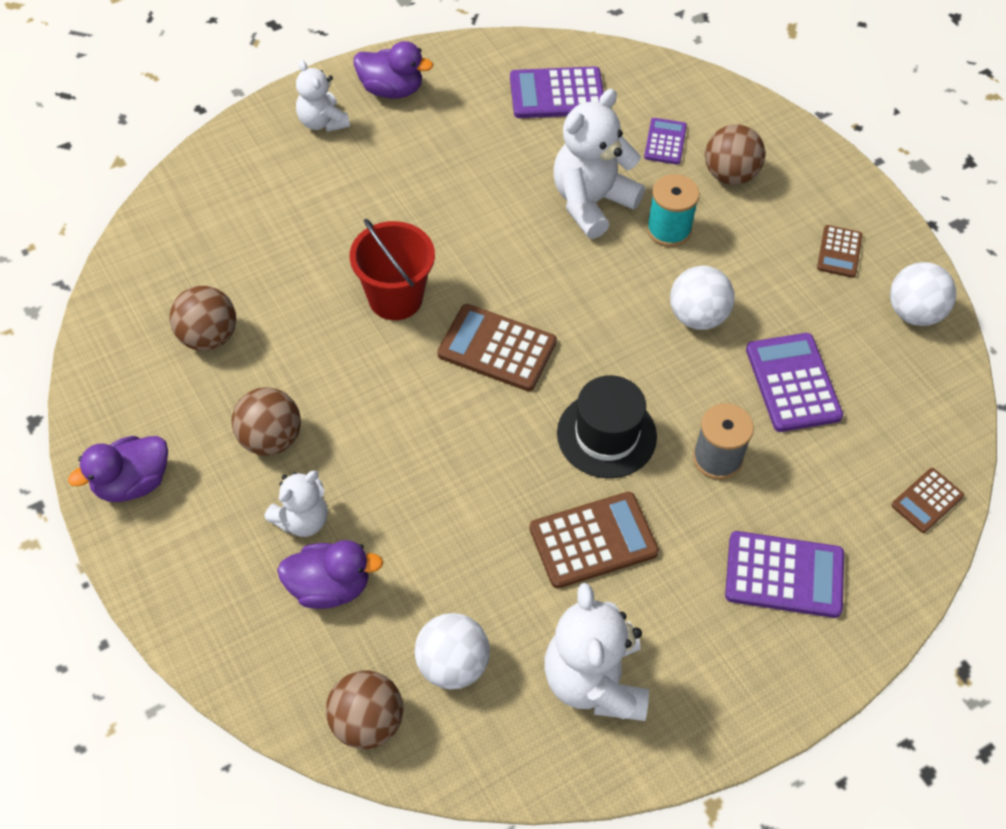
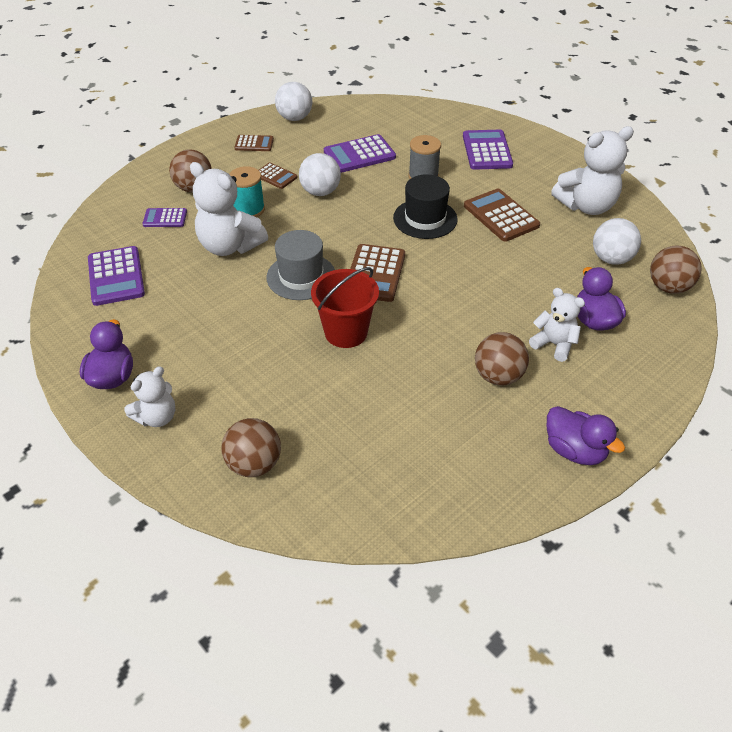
camera: 100 degrees left, 10 degrees down
(208, 337) = (420, 439): brown ball -> brown ball (254, 464)
(511, 268) = (301, 276): none -> grey hat
(927, 501) = (419, 111): brown calculator -> brown calculator (275, 176)

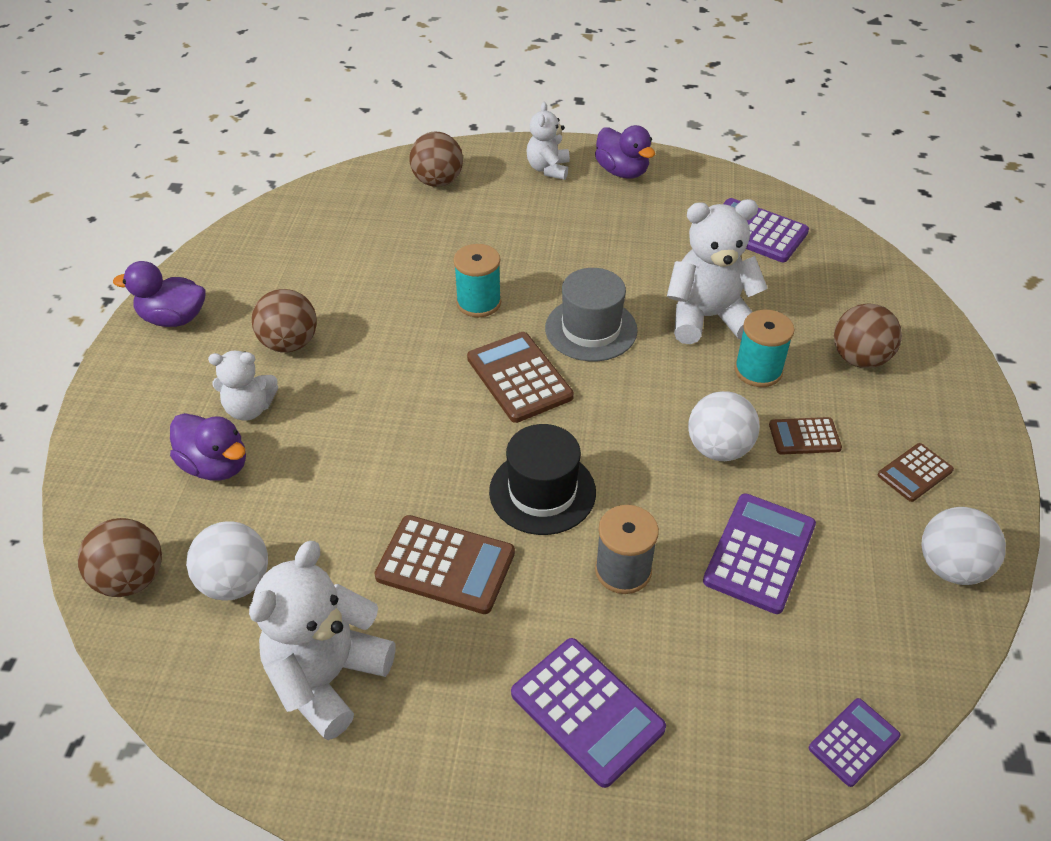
camera: 140 degrees right, 0 degrees up
(165, 218) = (820, 306): purple calculator -> purple calculator (853, 742)
(346, 332) = (478, 303): red bucket -> turquoise spool

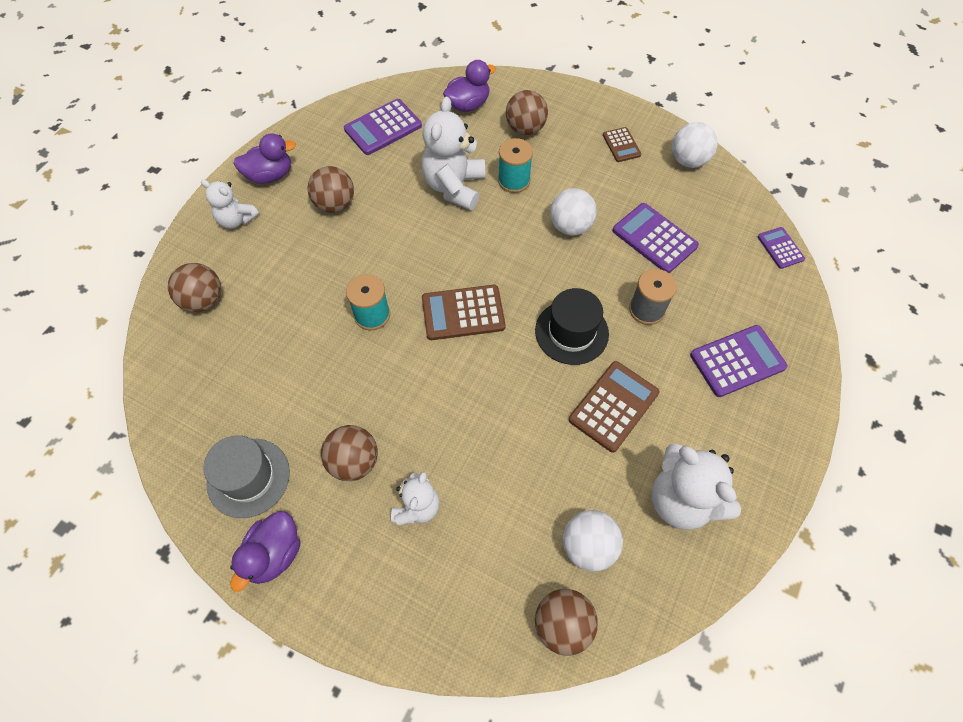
camera: 70 degrees left, 15 degrees up
(216, 465) = (469, 543): purple duck -> purple duck (468, 104)
(591, 329) = (434, 255): grey hat -> grey hat (248, 477)
(614, 229) = (335, 204): none -> brown ball
(804, 437) = (576, 181): brown calculator -> none

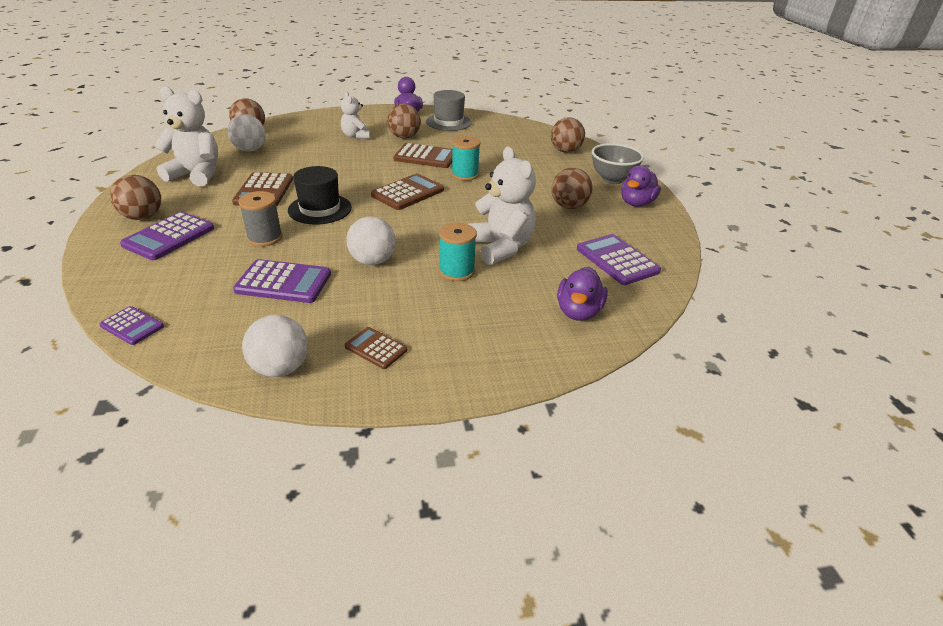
camera: 140 degrees right, 25 degrees down
(236, 220) = (612, 179): white teddy bear -> grey bowl
(376, 384) = (425, 157): none -> brown calculator
(383, 128) = (617, 260): purple calculator -> purple calculator turned 45 degrees counterclockwise
(525, 128) = (495, 316): brown ball -> brown ball (143, 217)

